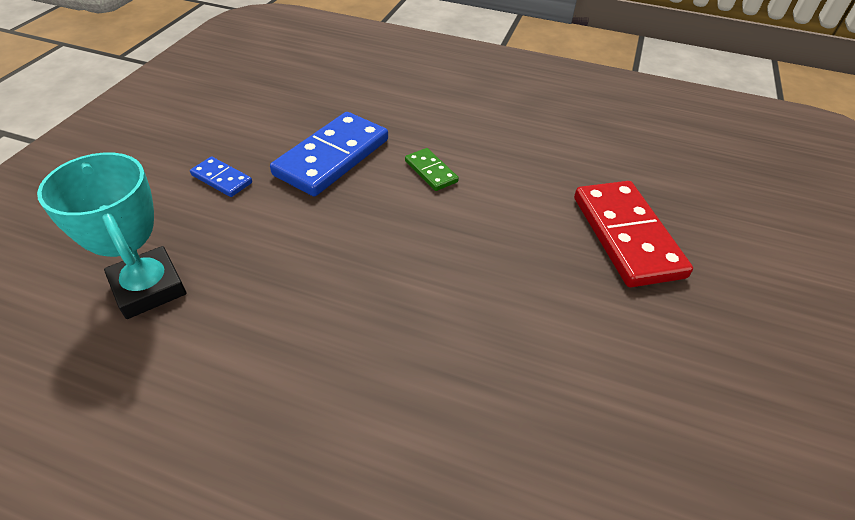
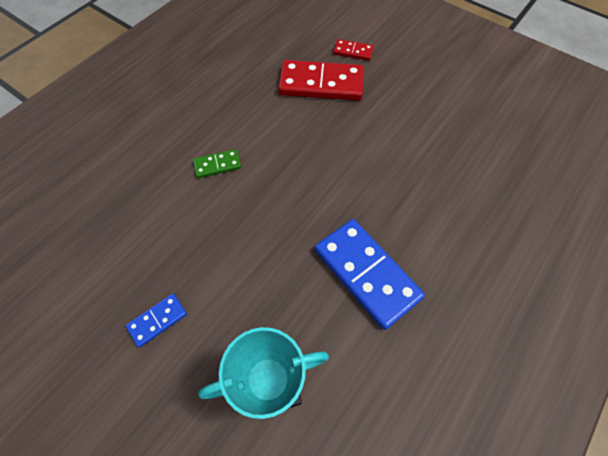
camera: 70 degrees left, 15 degrees up
(332, 157) = (168, 228): blue domino -> blue domino (366, 273)
(723, 259) = (353, 51): none -> red domino

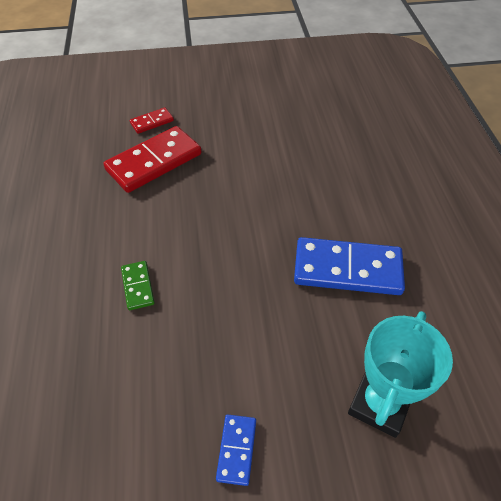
camera: 45 degrees left, 10 degrees down
(217, 165) = (138, 286): green domino -> green domino turned 45 degrees counterclockwise

